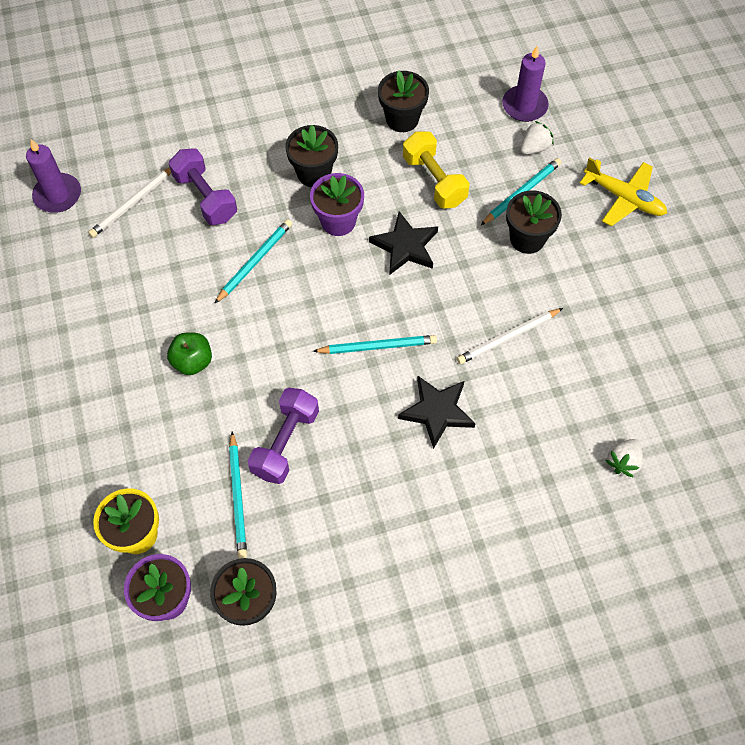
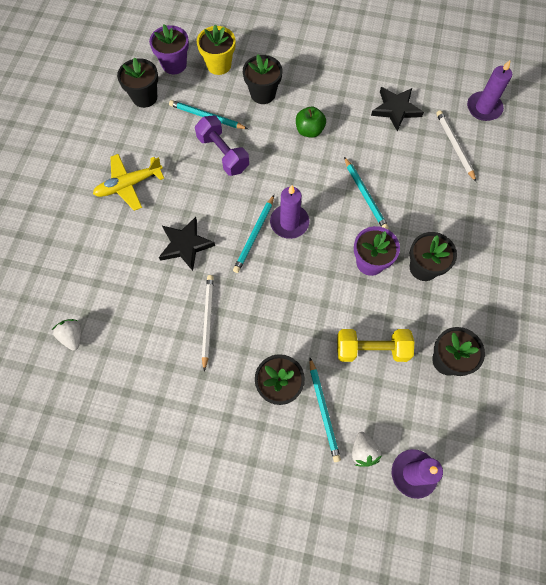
camera: 120 degrees right, 5 degrees up
(160, 447) = (263, 94): none -> black flower pot
(205, 197) = (437, 189): purple dumbbell -> none
(338, 319) = (289, 222): none -> purple candle
(405, 246) = (323, 295): black star -> black star (396, 109)
(624, 198) = (271, 494): yellow plane -> yellow plane (128, 185)

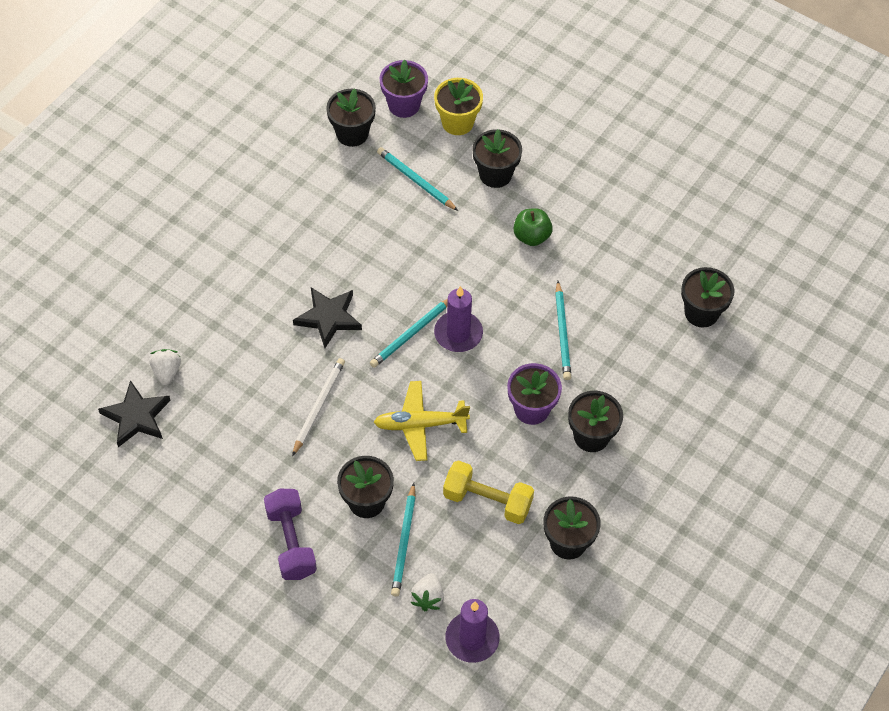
camera: 20 degrees right, 10 degrees down
(128, 185) = (292, 230): yellow plane -> yellow plane (420, 424)
(223, 154) = (416, 230): purple dumbbell -> purple dumbbell (291, 542)
(396, 109) = (650, 245): black star -> black star (136, 416)
(454, 146) = (701, 313): white pencil -> black flower pot
(484, 108) = (763, 280): purple candle -> none

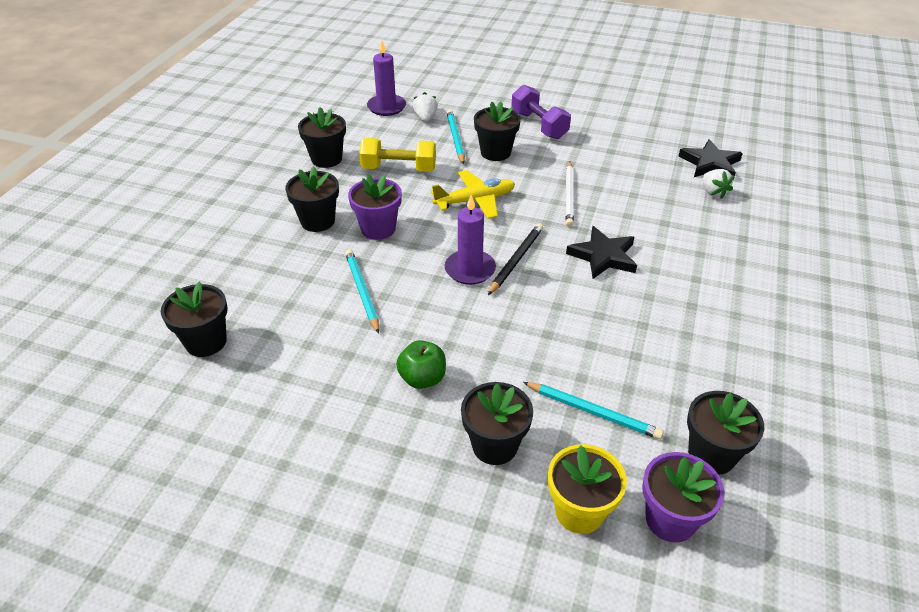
camera: 165 degrees right, 15 degrees down
(411, 334) = (516, 260): turquoise pencil -> black pencil

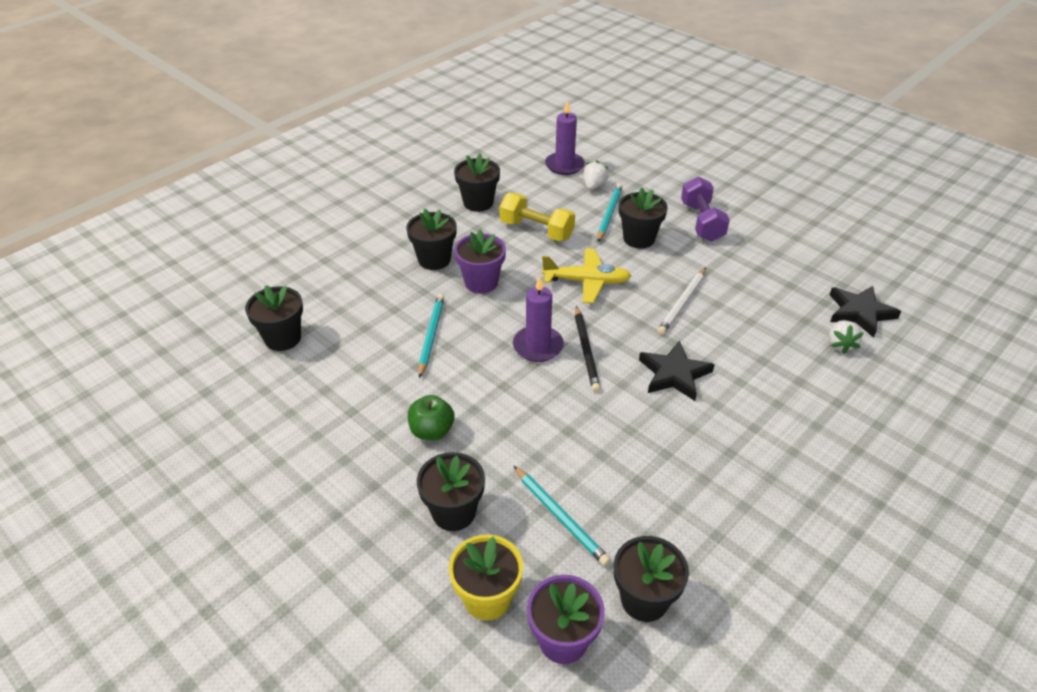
camera: 25 degrees right, 0 degrees up
(516, 260) = (586, 351): black pencil -> black pencil turned 120 degrees clockwise

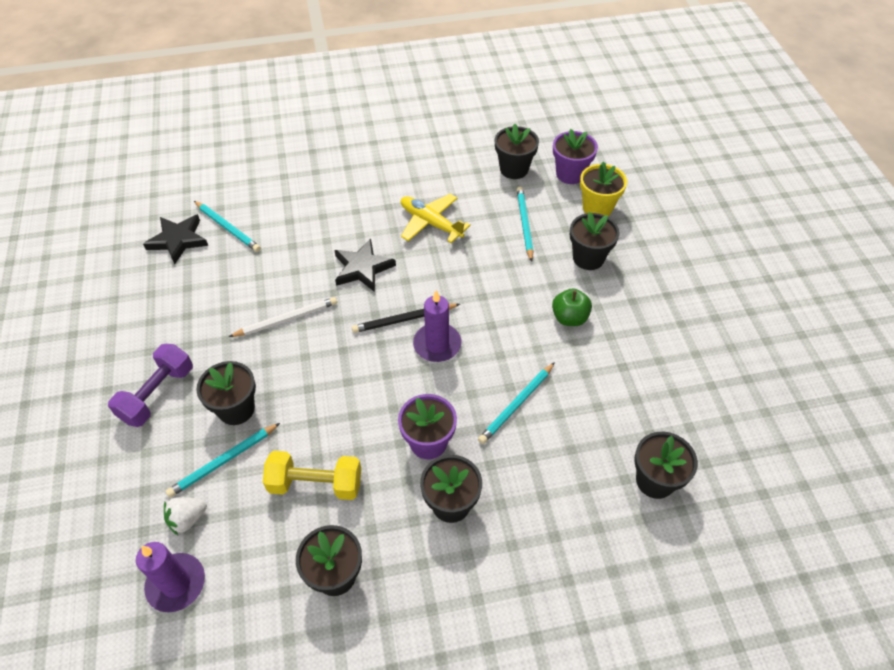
camera: 145 degrees left, 10 degrees up
(536, 230) = (315, 484): yellow dumbbell -> yellow dumbbell turned 60 degrees counterclockwise
(586, 351) = (404, 320): black pencil -> black pencil turned 135 degrees counterclockwise
(587, 281) = (335, 386): yellow plane -> yellow plane (430, 223)
(840, 344) = (228, 228): white strawberry -> turquoise pencil

